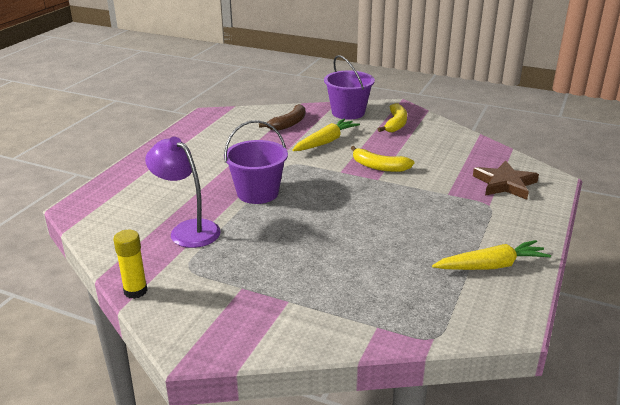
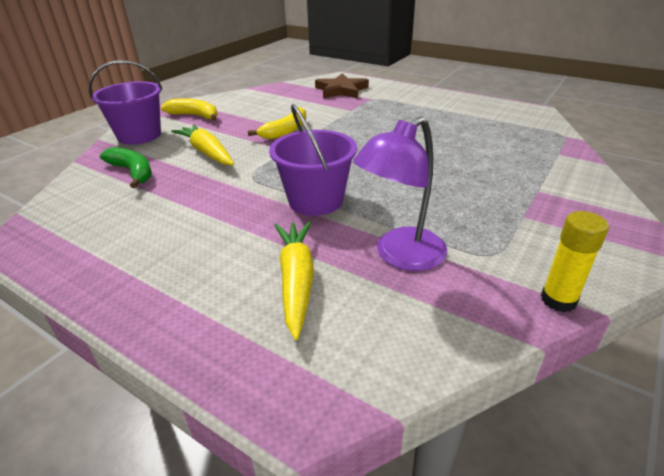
camera: 80 degrees left, 5 degrees up
(288, 124) = (133, 172): brown banana -> green banana
(491, 266) = (463, 108): yellow carrot -> yellow carrot (296, 280)

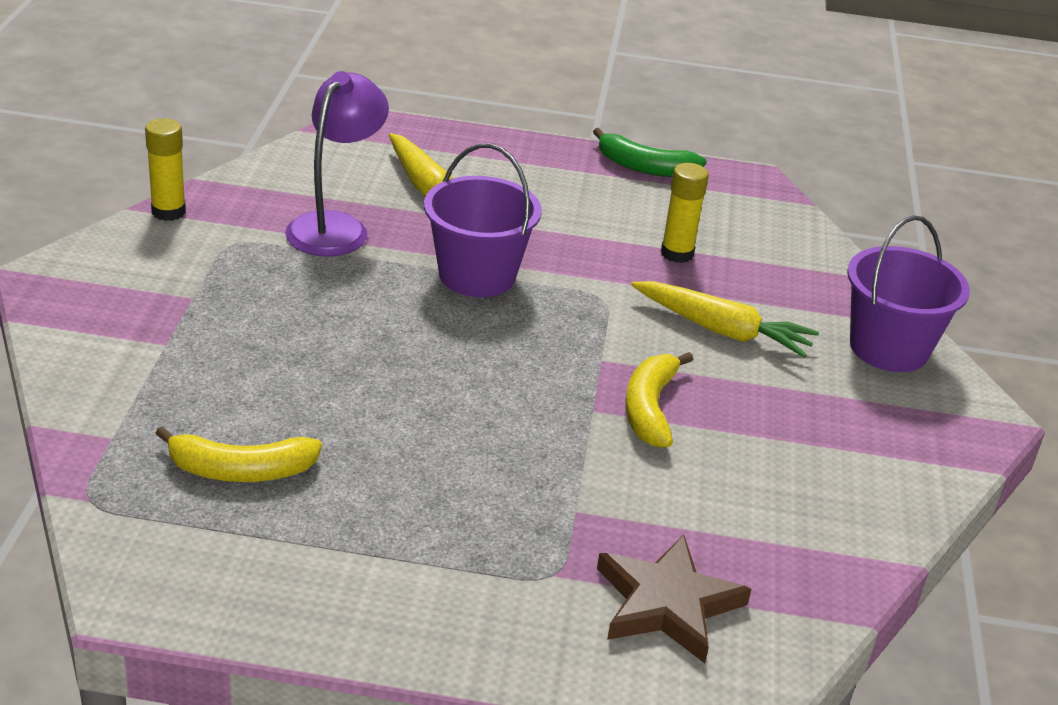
camera: 150 degrees right, 0 degrees up
(133, 172) = (775, 276): green banana -> green banana (644, 167)
(168, 194) = (677, 253): none -> yellow glue stick
(195, 116) = (877, 422): yellow banana -> yellow banana (240, 470)

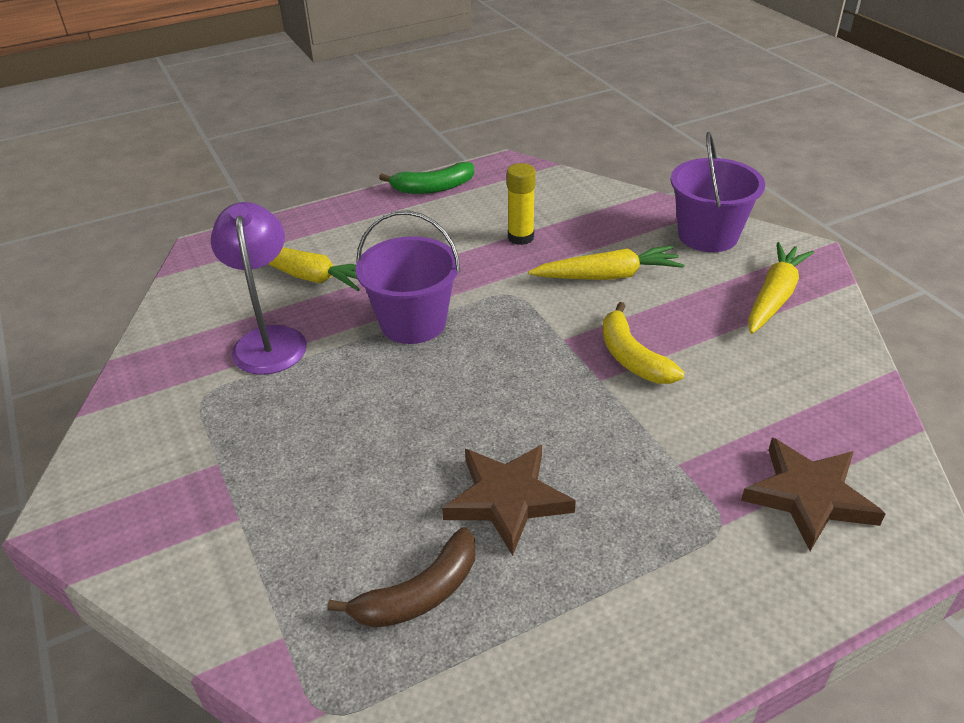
camera: 30 degrees left, 5 degrees up
(168, 212) = (118, 399): yellow glue stick -> none
(240, 470) = (419, 594): yellow banana -> brown banana
(389, 450) = (507, 499): none -> brown star
(881, 437) = (774, 297): none -> yellow carrot

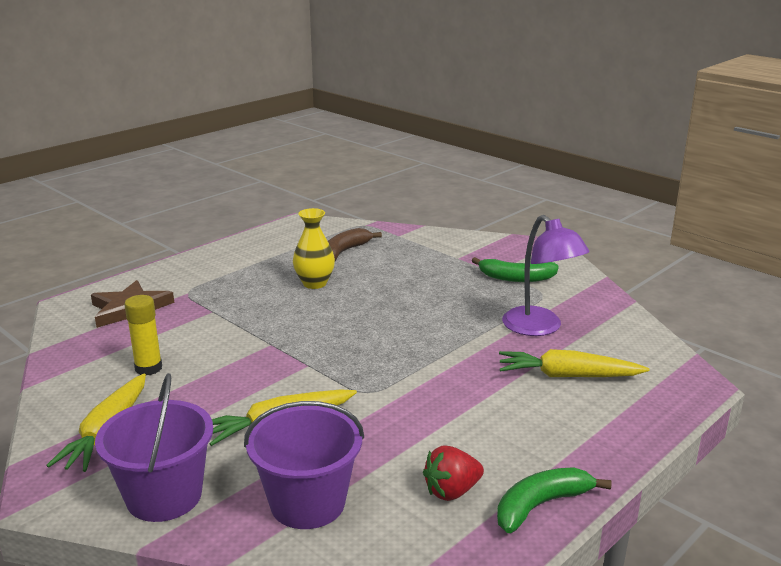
camera: 160 degrees right, 15 degrees down
(201, 440) = (516, 278): none -> green banana
(413, 322) = (439, 356): purple bucket -> purple bucket (307, 503)
(488, 205) = (452, 491): none -> red strawberry
(507, 499) = (314, 283): brown star -> yellow vase
(520, 237) = (387, 452): yellow glue stick -> yellow glue stick (148, 368)
(632, 357) = (247, 361): yellow banana -> none

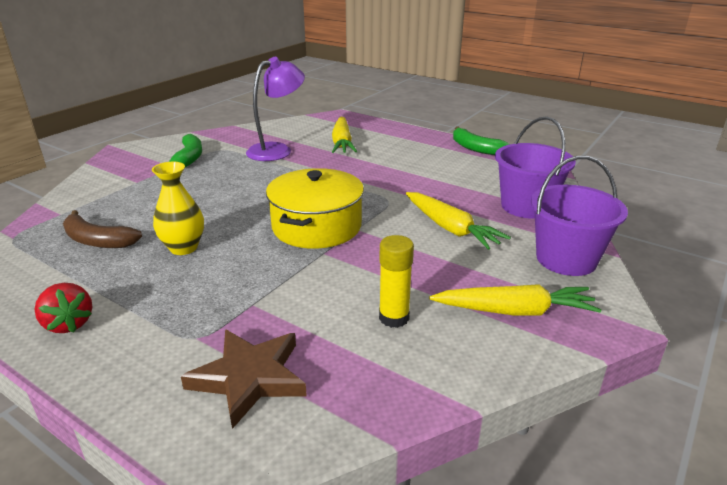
camera: 100 degrees left, 5 degrees up
(323, 343) = (316, 226): none -> yellow pot
(452, 491) = (481, 168): red strawberry -> red strawberry (69, 324)

